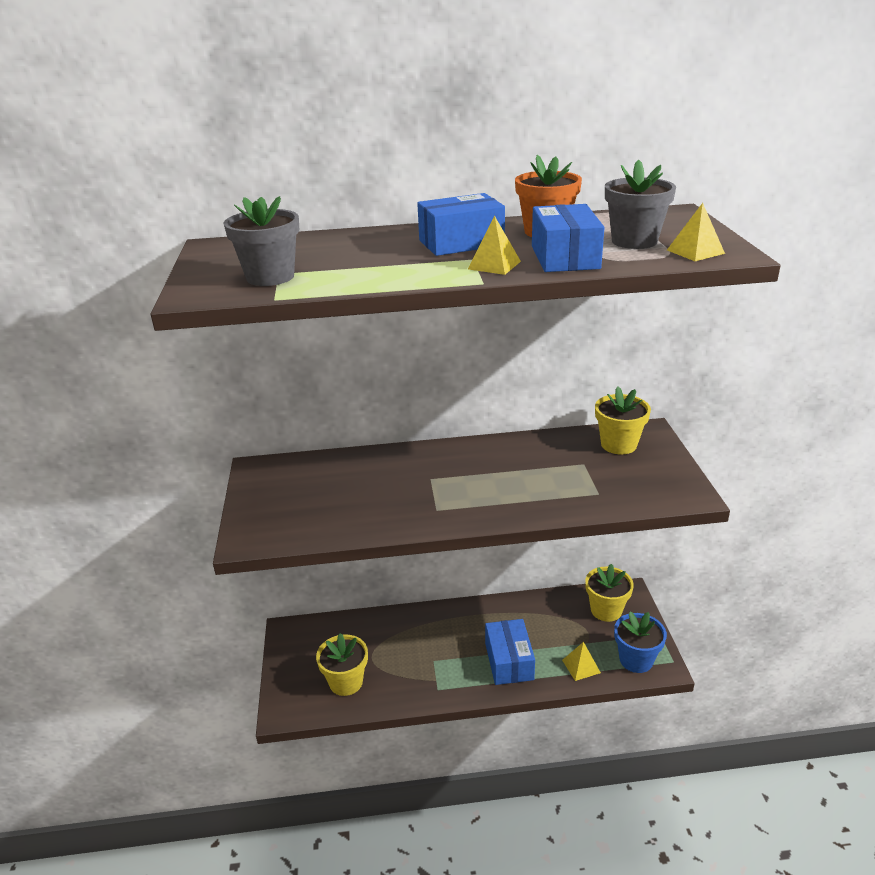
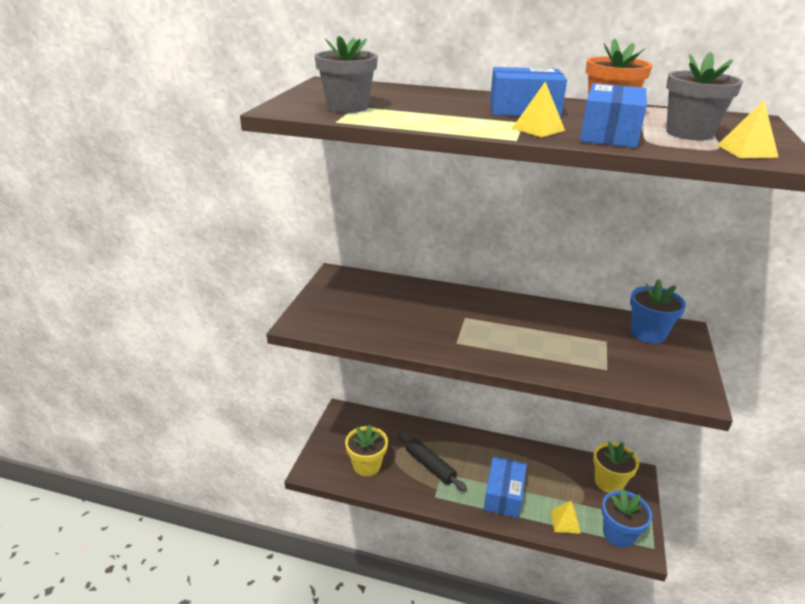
camera: 20 degrees right, 0 degrees up
(417, 657) = (430, 466): none -> black rolling pin
(618, 444) = (648, 333): yellow flower pot -> blue flower pot

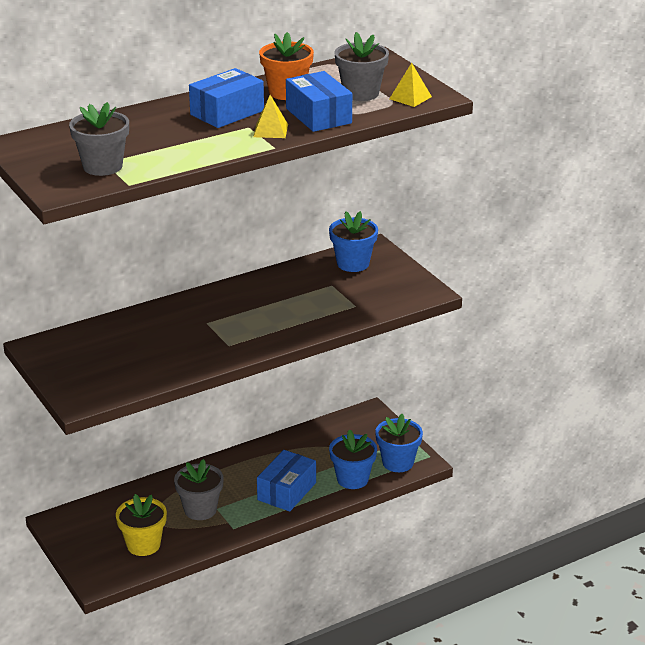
camera: 45 degrees left, 0 degrees up
(430, 466) = (200, 510): black rolling pin -> grey flower pot
(504, 495) = (287, 491): blue box -> blue box turned 60 degrees clockwise
(565, 521) = (352, 479): yellow pyramid -> blue flower pot
(609, 482) = (356, 431): yellow flower pot -> none

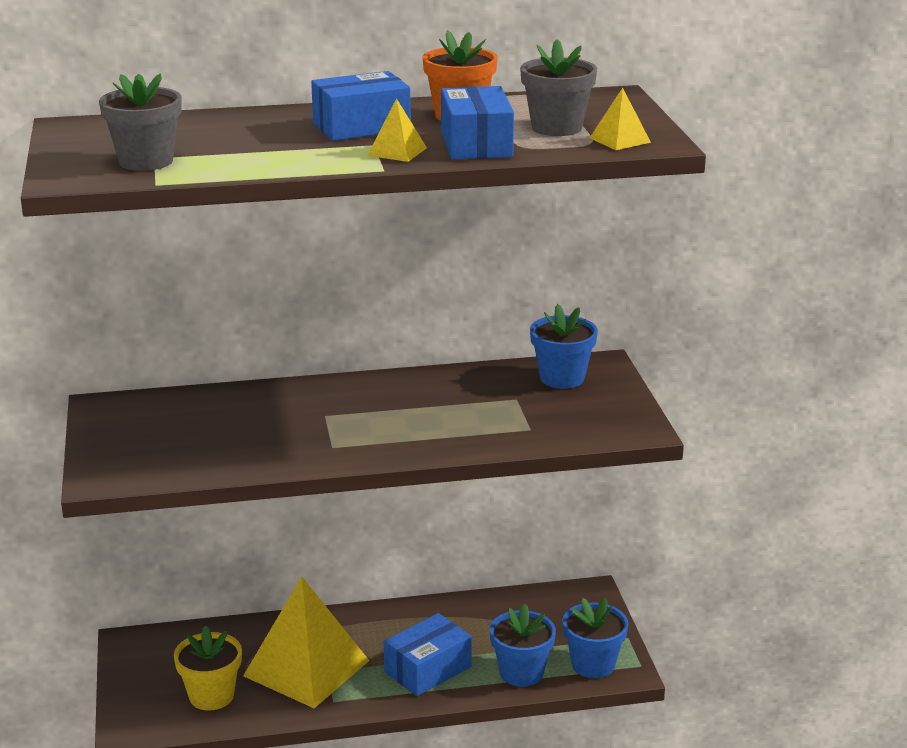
camera: 20 degrees right, 5 degrees down
(200, 510) = (306, 668): grey flower pot -> yellow pyramid

